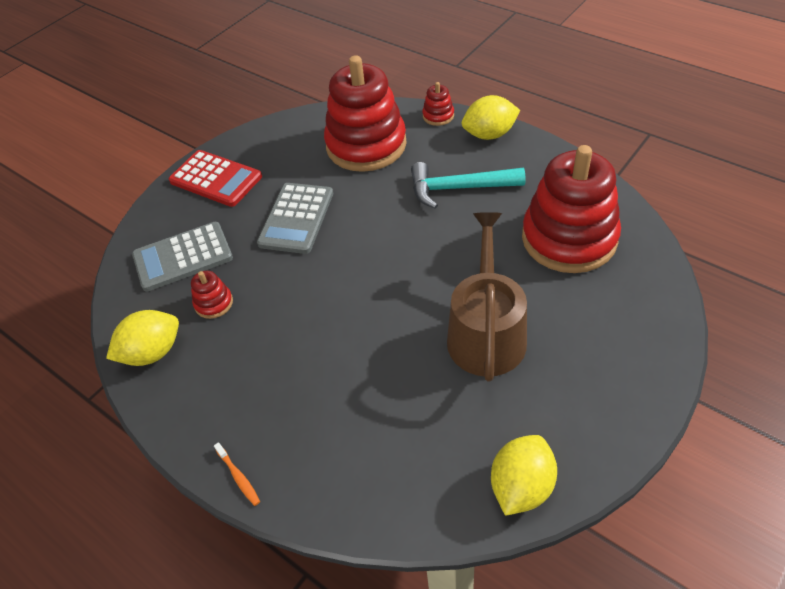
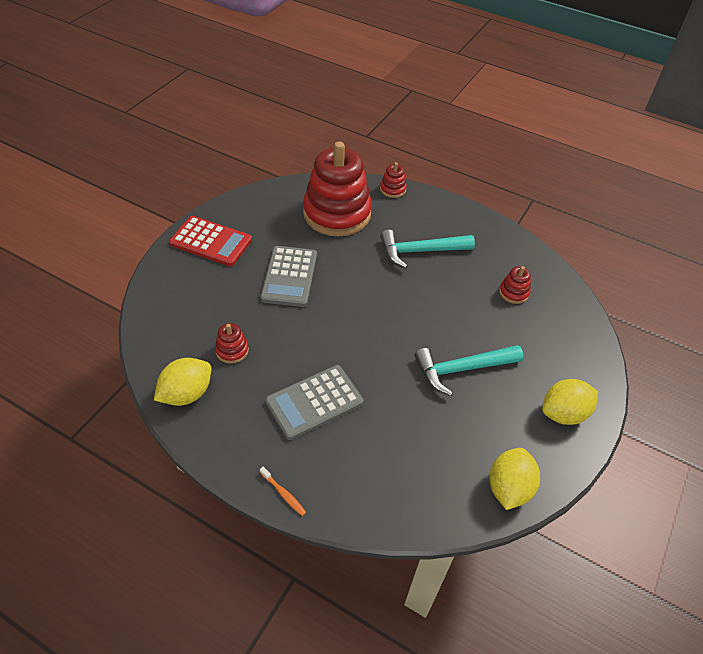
camera: 15 degrees left, 0 degrees up
(183, 257) = (196, 310): grey calculator -> grey calculator (314, 402)
(486, 332) = (462, 369): brown watering can -> turquoise hammer
(489, 134) = (437, 206): yellow lemon -> yellow lemon (563, 413)
(569, 238) = (513, 292): red stacking toy -> red stacking toy, size x0.40

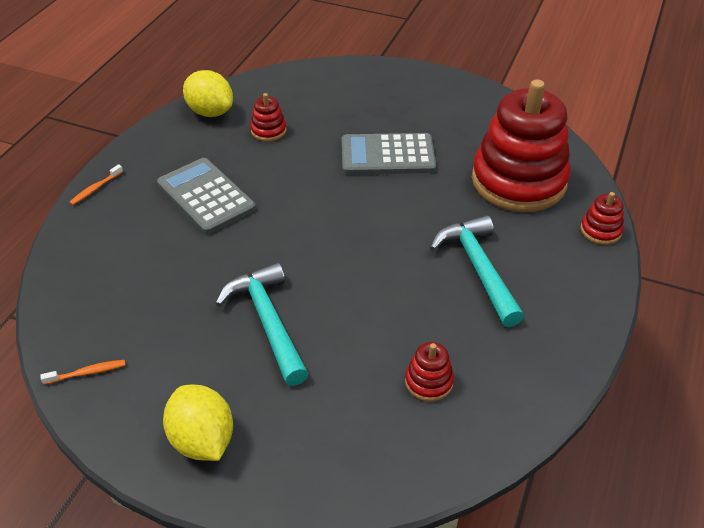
camera: 85 degrees right, 5 degrees down
(211, 242) = (423, 92): red calculator -> none
(508, 488) = (87, 373): yellow lemon -> orange toothbrush

